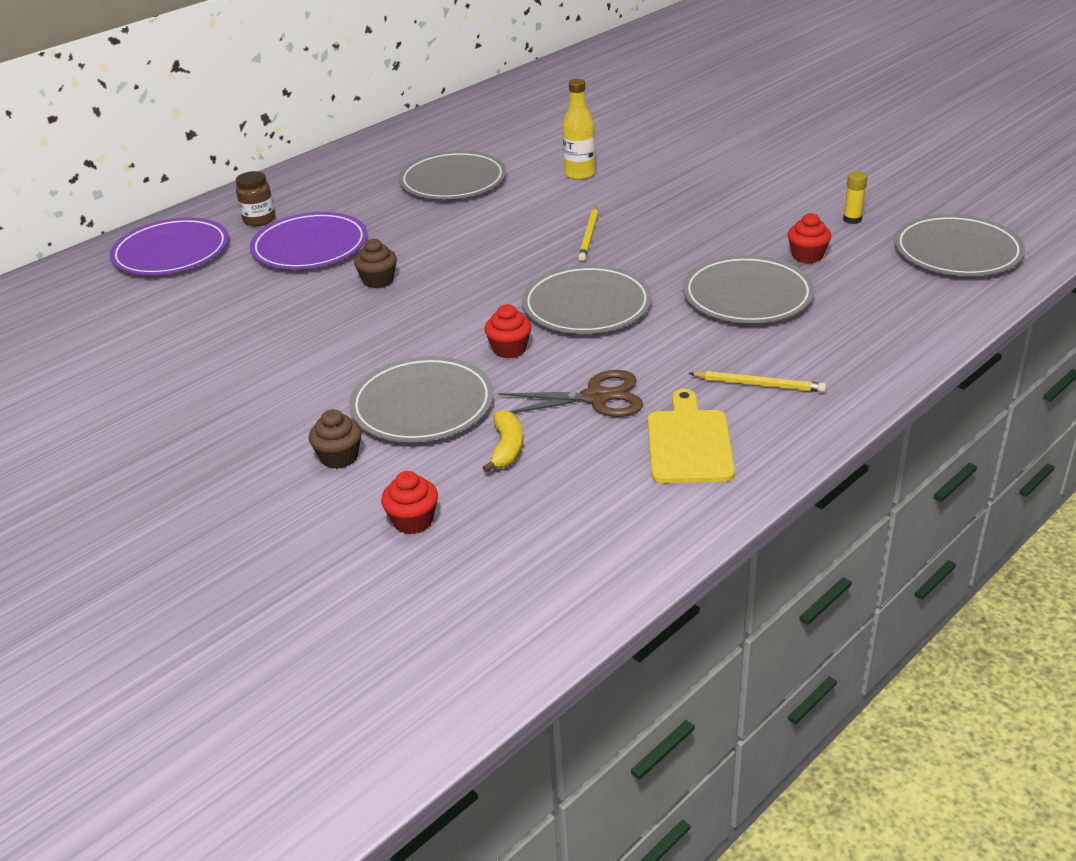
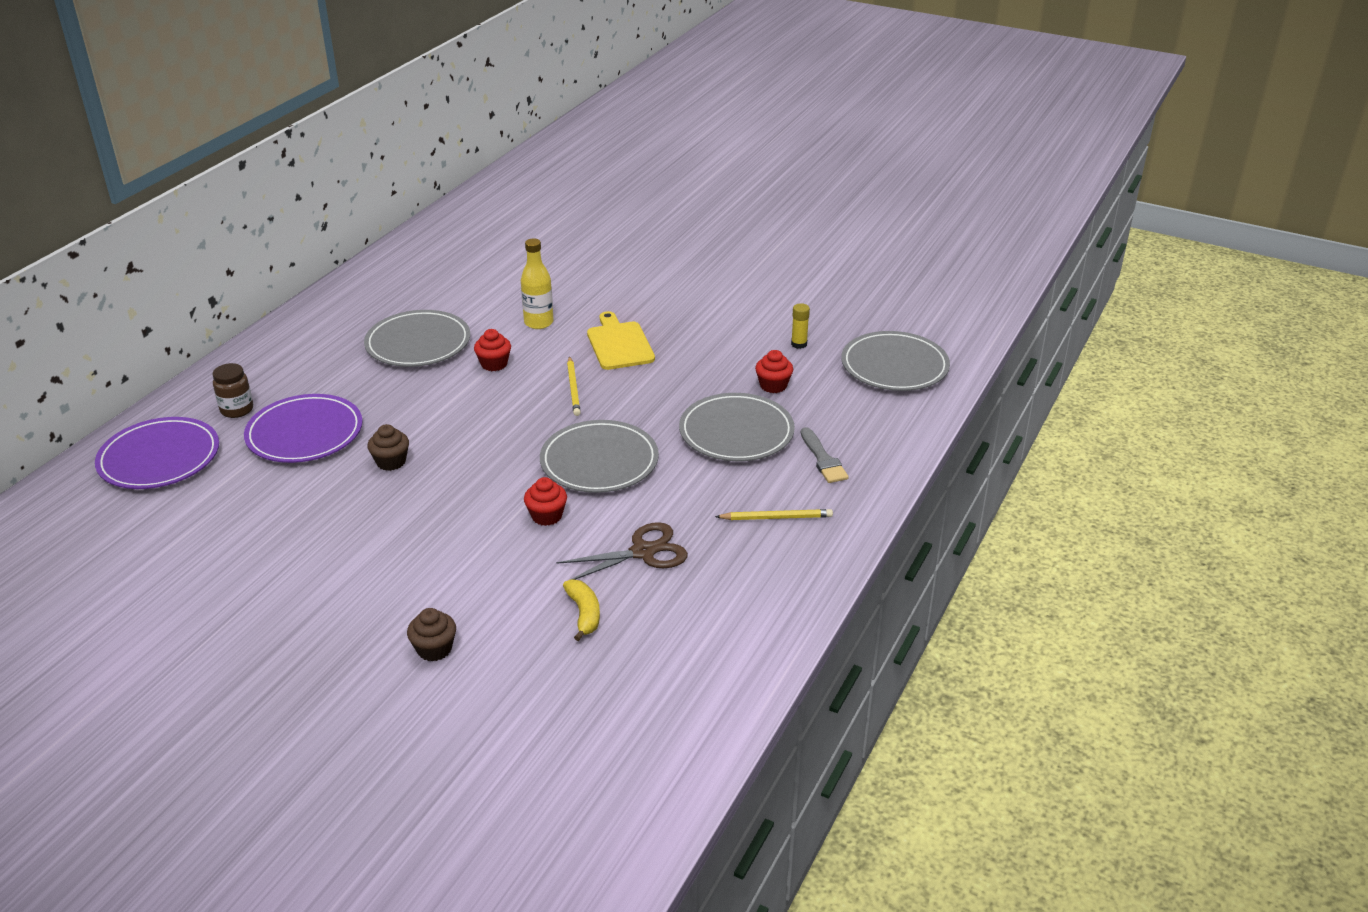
camera: 20 degrees left, 0 degrees up
(413, 521) = (529, 698): red cupcake -> red cupcake (494, 364)
(422, 405) = (490, 584): grey plate -> none
(689, 443) = (738, 582): yellow cutting board -> yellow cutting board (619, 344)
(836, 333) = (823, 459): none -> grey brush

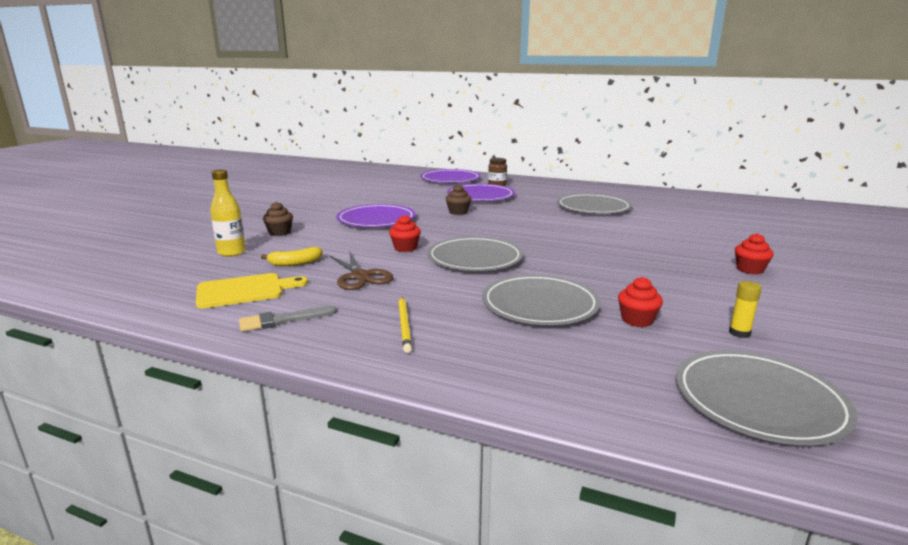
camera: 85 degrees right, 15 degrees down
(400, 545) = (376, 220): none -> purple plate
(494, 364) = (584, 225): red cupcake -> red cupcake (750, 269)
(538, 323) = (653, 232): yellow bottle -> yellow bottle (232, 252)
(573, 388) = (569, 246): yellow pencil -> none
(619, 344) = (649, 256): yellow cutting board -> yellow cutting board (245, 291)
(823, 459) = (510, 348): grey brush -> grey brush (282, 320)

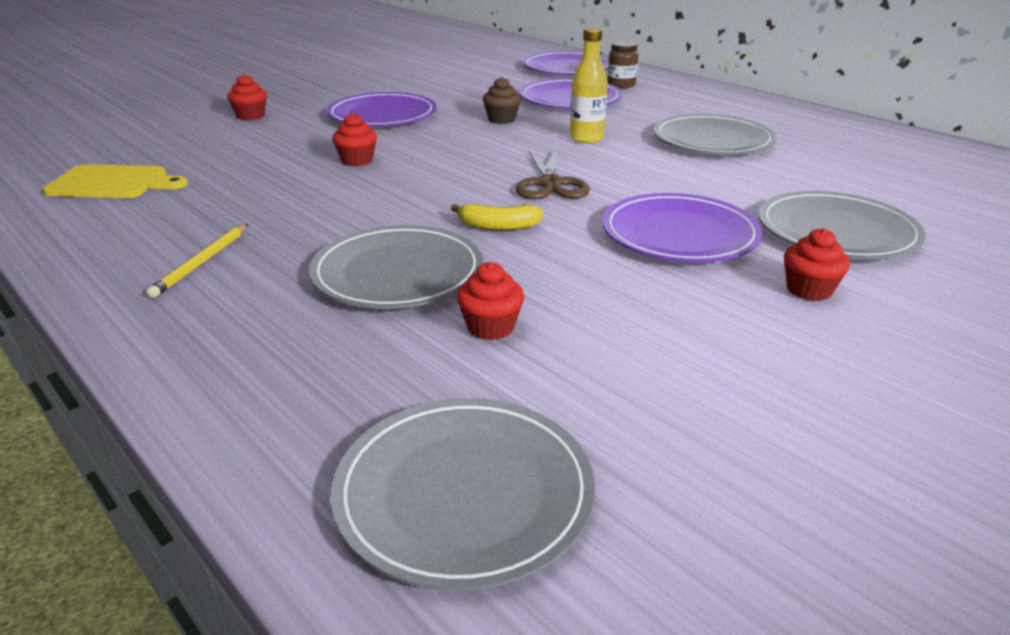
camera: 25 degrees right, 10 degrees up
(232, 252) = (167, 133): yellow bottle -> yellow bottle (586, 139)
(279, 232) = (251, 116): brown cupcake -> red cupcake
(282, 320) = (95, 227): grey brush -> none
(295, 263) = (209, 158): yellow banana -> yellow banana (498, 226)
(360, 276) = (250, 189): brown scissors -> brown scissors (550, 184)
(475, 258) = (419, 190): grey plate -> grey plate (836, 232)
(652, 255) = (679, 234): none -> purple plate
(739, 333) = (611, 386): yellow glue stick -> none

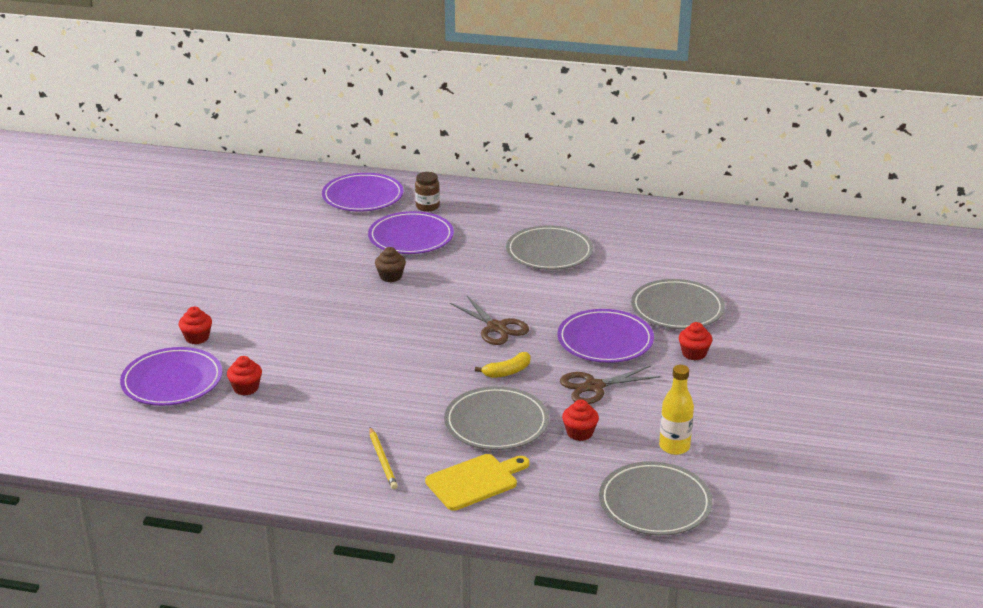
camera: 35 degrees left, 0 degrees up
(113, 183) = (216, 433): yellow cutting board -> yellow cutting board (475, 481)
(357, 160) = (349, 352): red cupcake -> red cupcake (246, 388)
(382, 115) = (298, 302): purple plate -> purple plate (172, 381)
(586, 139) = (470, 277): yellow bottle -> yellow bottle (674, 447)
(593, 279) = (594, 387): none -> brown scissors

